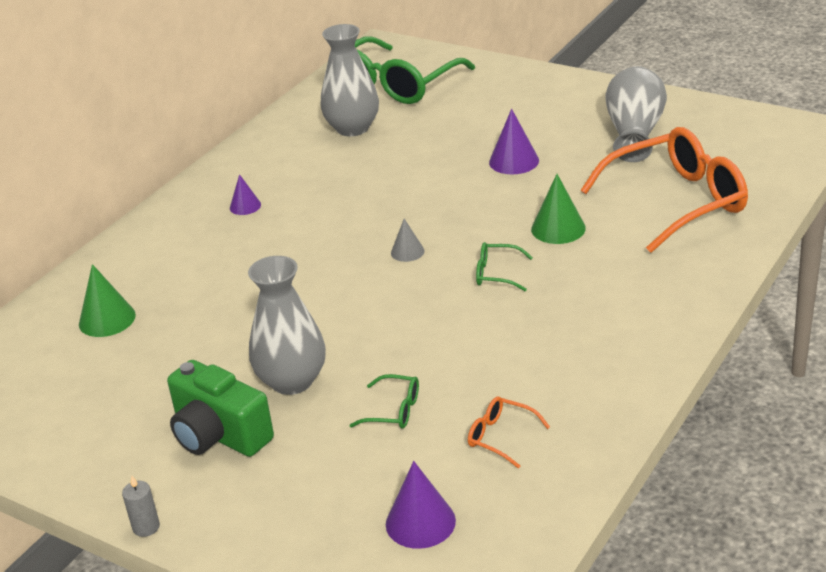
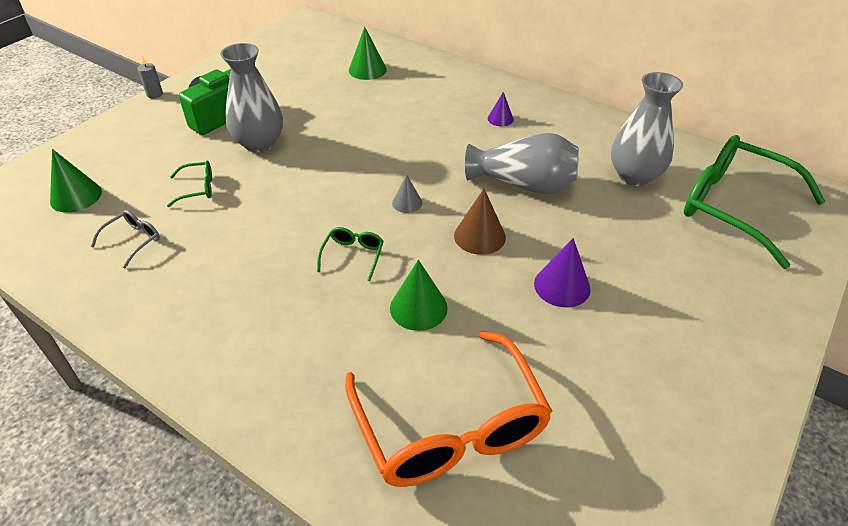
camera: 90 degrees right, 10 degrees up
(394, 411) = (198, 188): green glasses -> green glasses turned 120 degrees counterclockwise
(420, 522) = (76, 196): purple cone -> green cone
(455, 205) = (479, 236): none -> brown cone
(500, 437) = (133, 240): orange glasses -> grey glasses
(635, 133) = (628, 410): grey vase -> grey vase (524, 184)

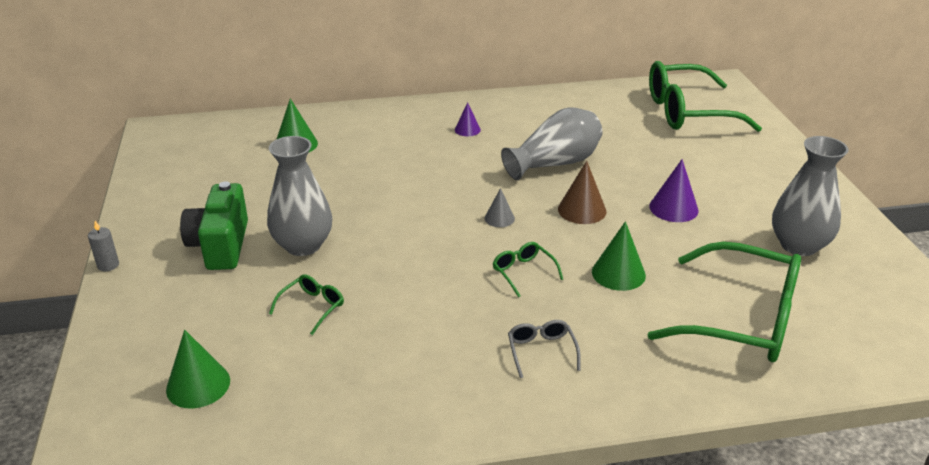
camera: 45 degrees left, 10 degrees down
(133, 240) = (329, 376): grey glasses -> grey glasses (541, 351)
(450, 427) = (743, 319): orange glasses -> green glasses
(634, 176) = (610, 122): grey vase -> grey vase (798, 245)

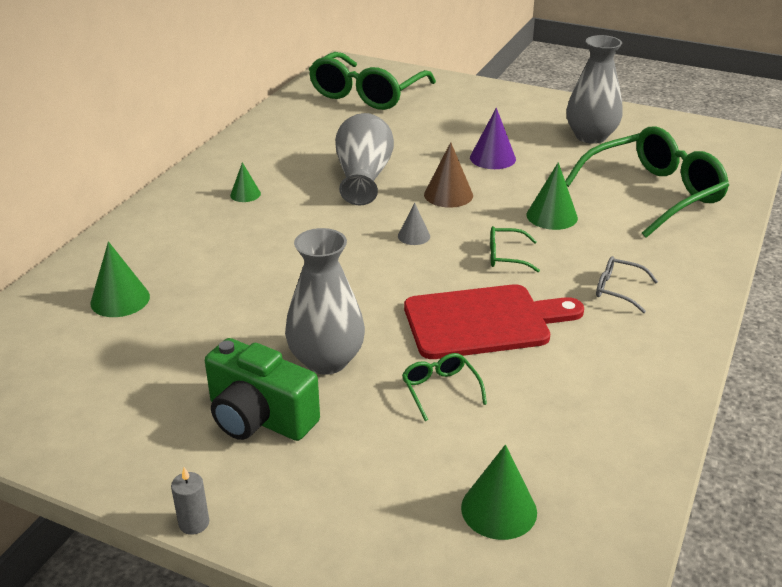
camera: 55 degrees left, 0 degrees up
(418, 295) = (483, 321): none -> red cutting board
(467, 130) = (245, 194): purple cone -> green cone

